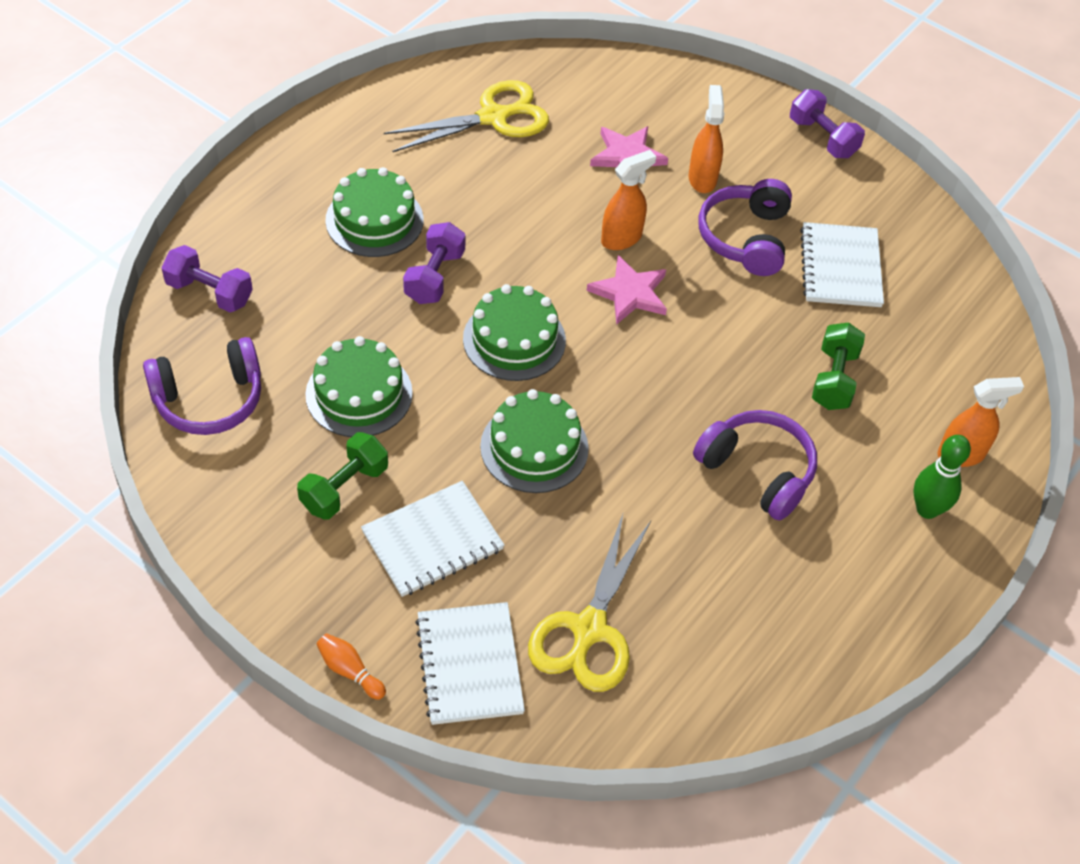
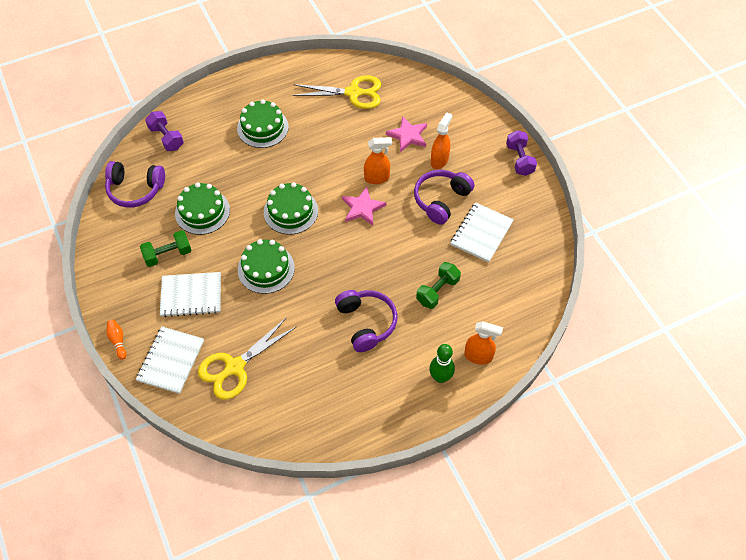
camera: 30 degrees right, 5 degrees up
(434, 277) = (273, 166): purple dumbbell -> none

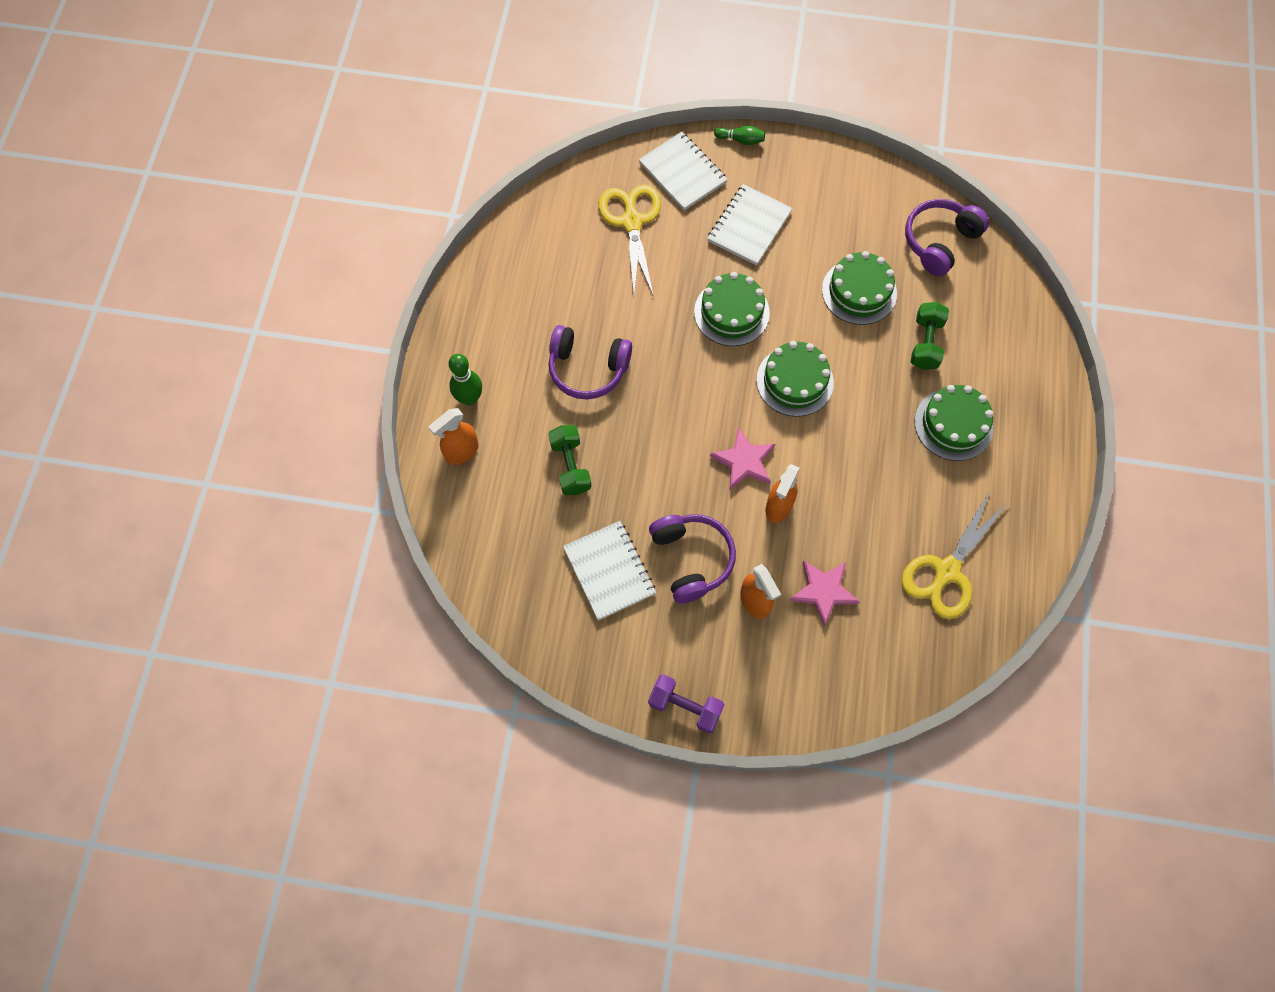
camera: 125 degrees right, 10 degrees up
(118, 341) = (741, 140): orange bowling pin -> green bowling pin
(166, 138) = (1005, 310): purple dumbbell -> none
(168, 254) = (820, 230): green dumbbell -> green dumbbell (925, 343)

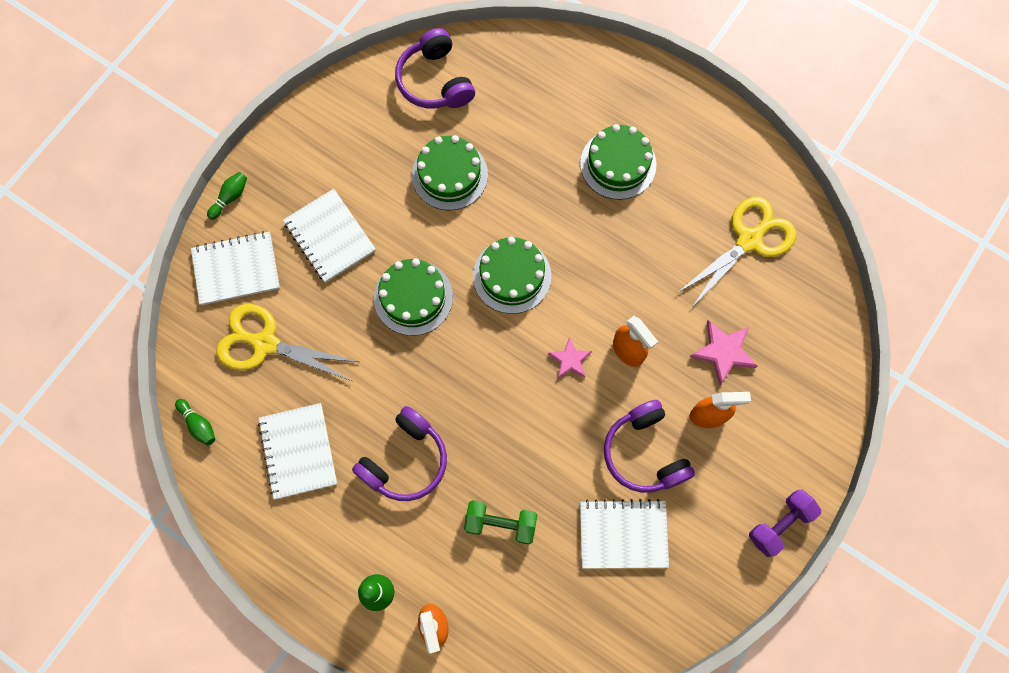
camera: 65 degrees left, 5 degrees up
(541, 206) = (198, 424): none -> green bowling pin
(555, 287) = (298, 451): none -> white notebook
(691, 559) = (644, 453): purple headphones -> purple headphones turned 120 degrees counterclockwise
(744, 461) = (570, 360): pink star -> pink star, size x0.66
(925, 343) = (529, 146): green dumbbell -> none
(947, 571) = (749, 240): yellow scissors -> yellow scissors turned 105 degrees counterclockwise

